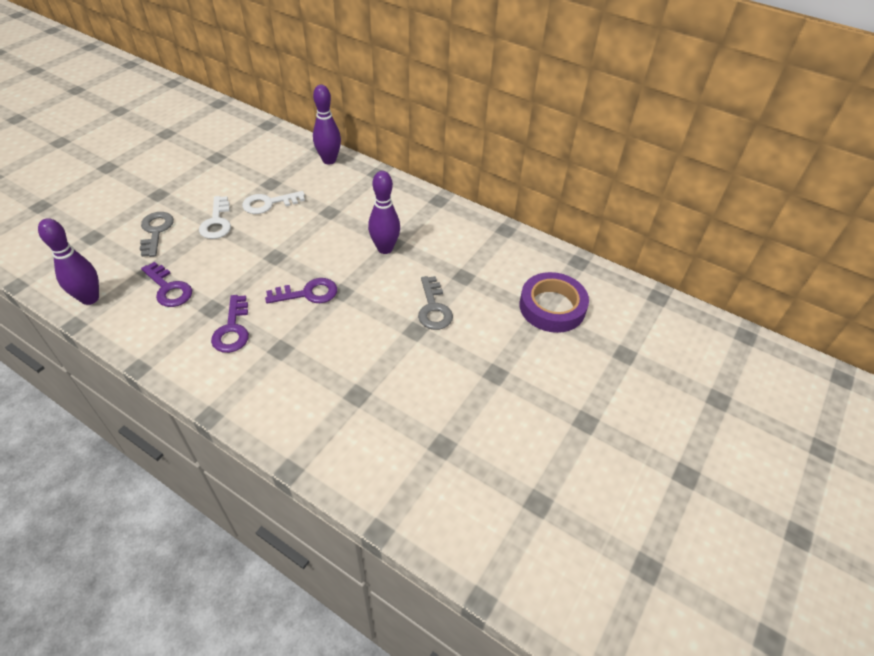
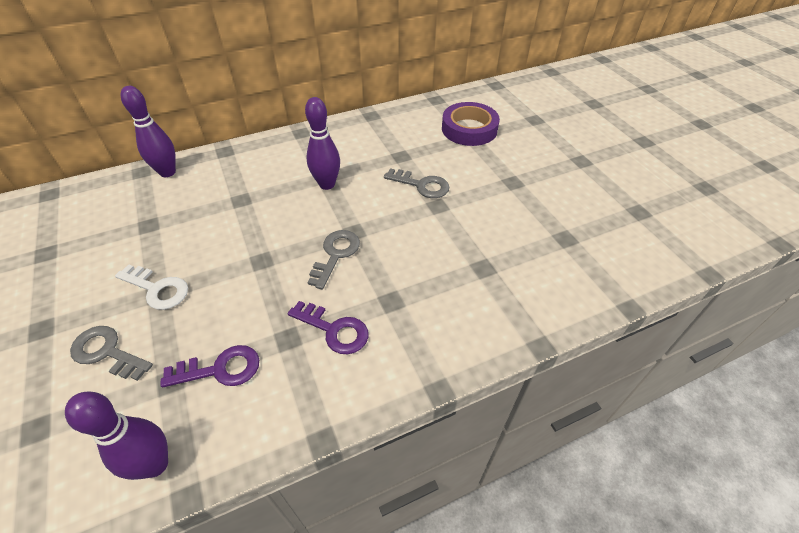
camera: 55 degrees left, 0 degrees up
(268, 203) = (178, 237): white key -> none
(308, 293) = (336, 254): purple key -> grey key

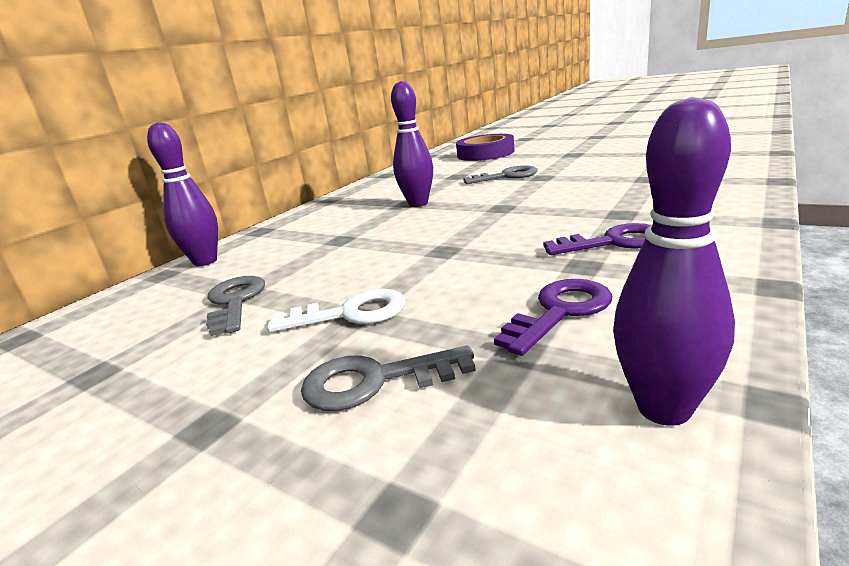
camera: 30 degrees left, 25 degrees down
(336, 254) = (512, 219): grey key -> grey key (235, 301)

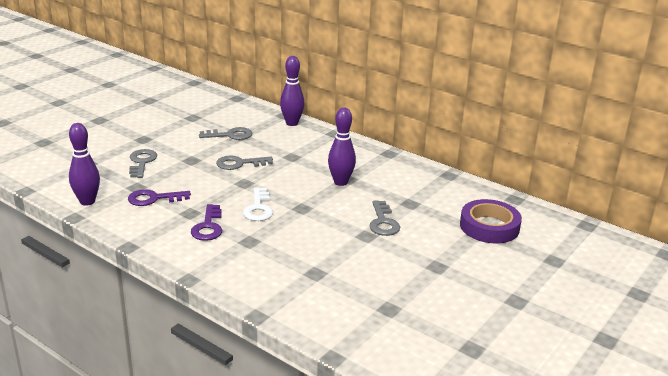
camera: 90 degrees right, 5 degrees up
(351, 313) = (194, 159): white key -> white key (258, 208)
(370, 267) = (239, 164): none -> grey key
(560, 311) = (153, 199): purple key -> purple key turned 120 degrees clockwise

